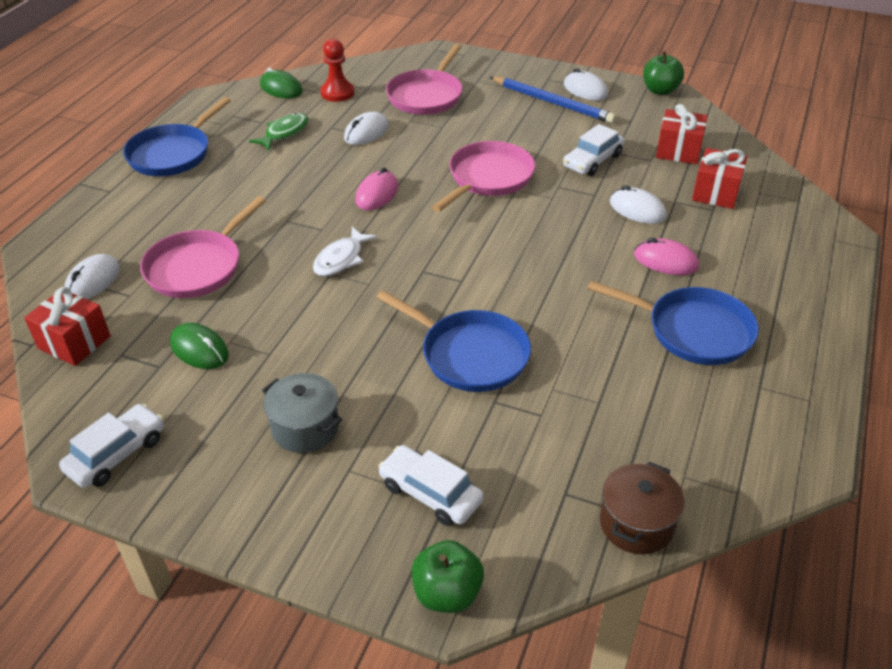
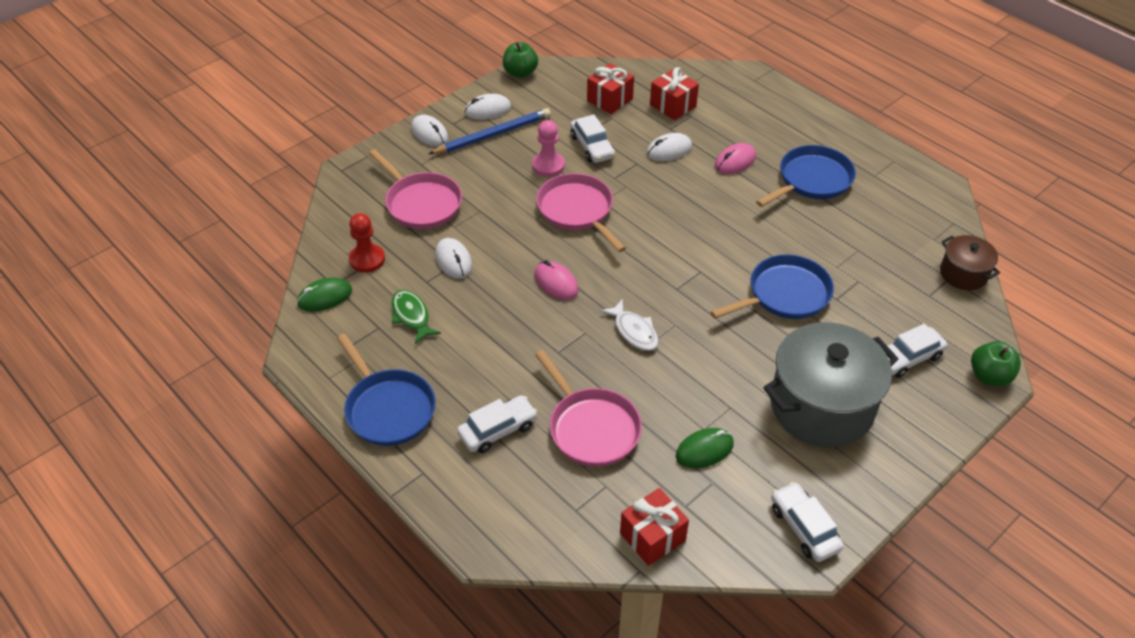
camera: 65 degrees left, 5 degrees up
(93, 281) = (569, 509): white mouse -> white mouse (429, 133)
(172, 215) = (498, 430): none -> white car
(305, 428) = (821, 406): grey pot -> grey pot, size x1.97
(538, 144) = (548, 166): none -> pink pawn

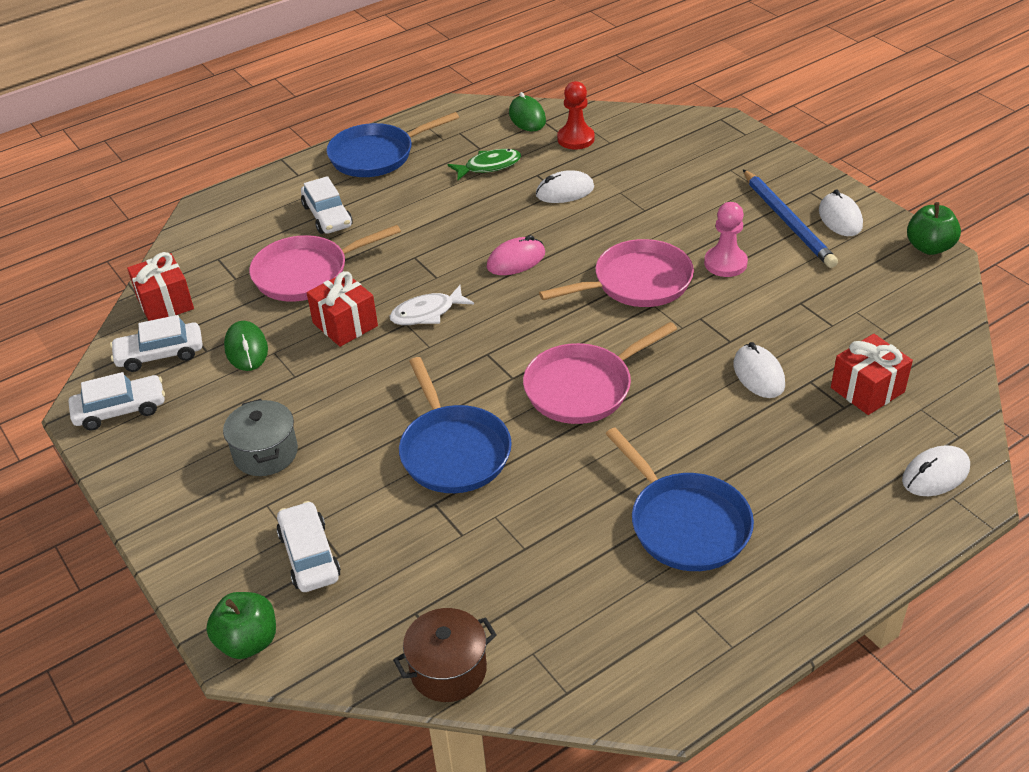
camera: 100 degrees right, 5 degrees down
(421, 203) = (660, 170): pink pan -> pink pan (583, 387)
(429, 133) = (788, 175): white mouse -> white mouse (935, 474)
(592, 146) = (765, 302): white car -> white car (160, 354)
(609, 100) = (875, 326): red gift -> red gift (345, 324)
(735, 162) = (732, 441): pink mouse -> none
(821, 406) = (265, 453): grey pot -> grey pot, size x0.51

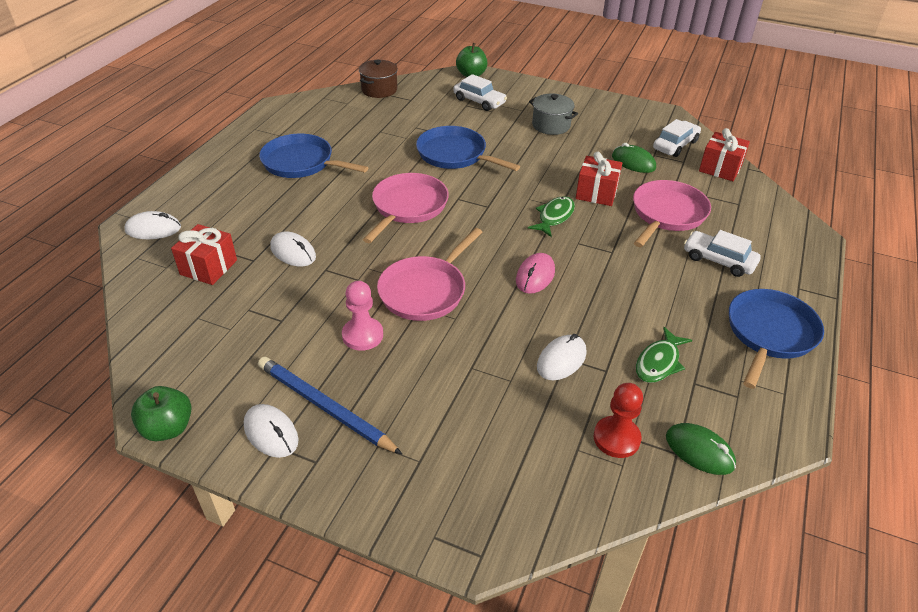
camera: 145 degrees right, 0 degrees up
(120, 410) = (650, 118): white car -> none
(427, 313) = (554, 217): white fish -> green fish
(935, 474) = (153, 229): white mouse -> white mouse turned 60 degrees clockwise

